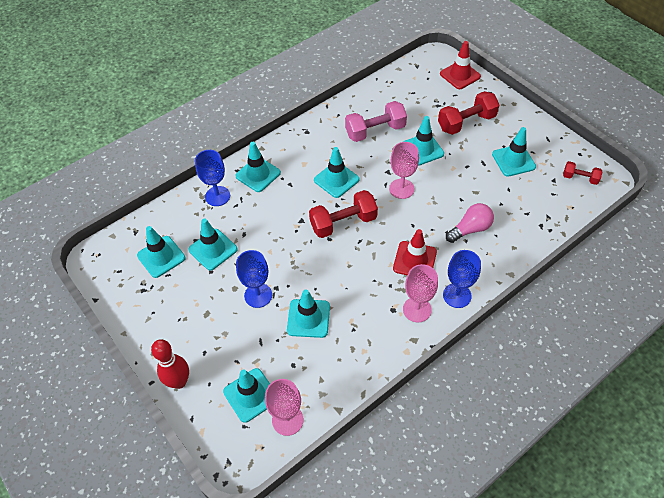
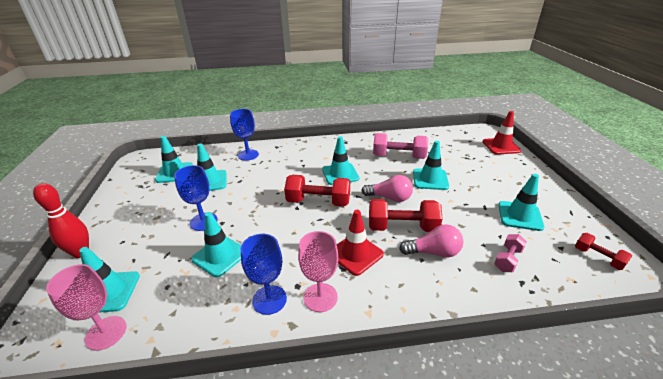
camera: 30 degrees right, 20 degrees down
(258, 174) = (287, 153): turquoise traffic cone -> none
(401, 189) = (389, 198): pink goblet -> pink light bulb
(457, 295) = (373, 305): blue goblet -> blue goblet (269, 300)
(466, 122) = (486, 175): red dumbbell -> red dumbbell (402, 227)
(524, 210) = (508, 259): none -> pink dumbbell

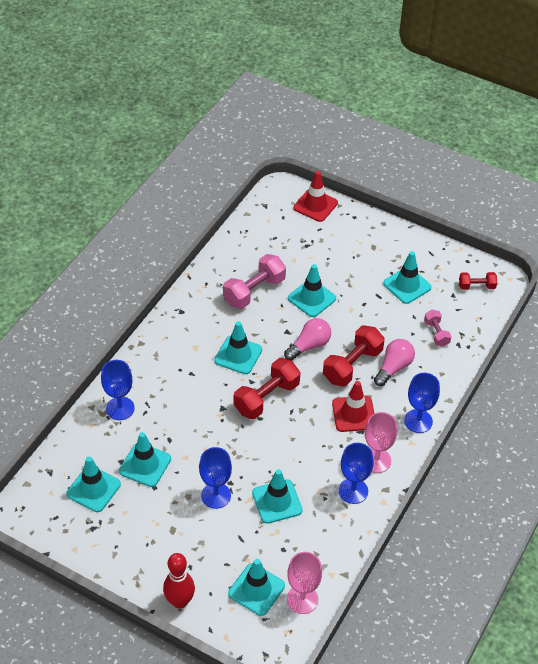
camera: 55 degrees left, 15 degrees up
(399, 303) = (418, 421): none -> blue goblet

